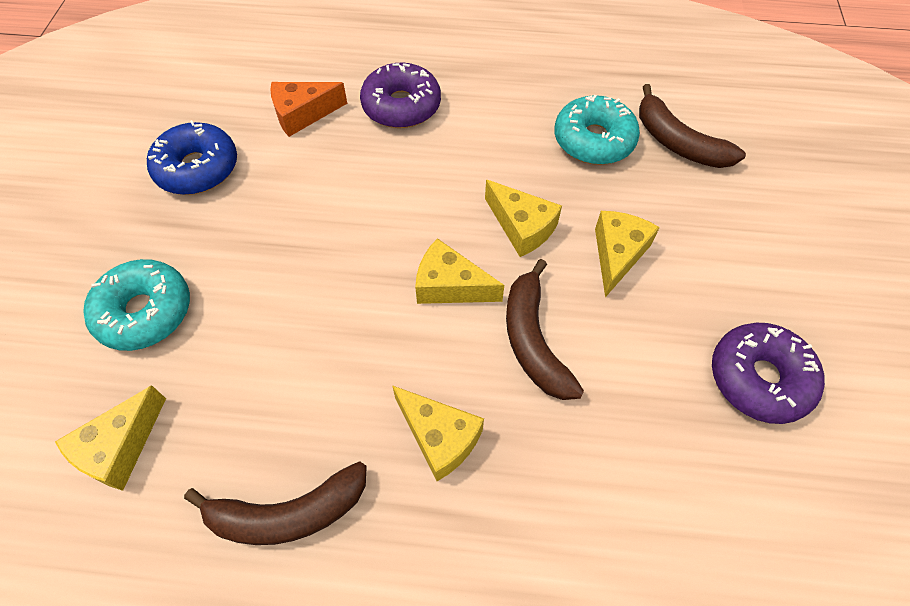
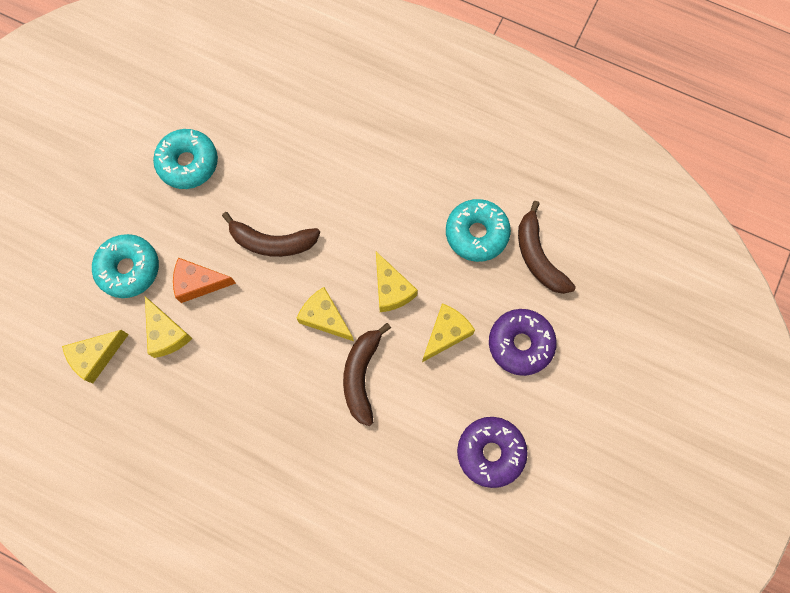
camera: 20 degrees right, 15 degrees up
(197, 168) = (188, 163): blue donut -> turquoise donut
(288, 513) = (179, 430): brown banana -> brown banana (272, 242)
(303, 114) = (275, 137): orange cheese -> orange cheese (198, 283)
(401, 106) = (349, 154): purple donut -> purple donut (520, 344)
(439, 437) = (279, 417): yellow cheese -> yellow cheese (166, 333)

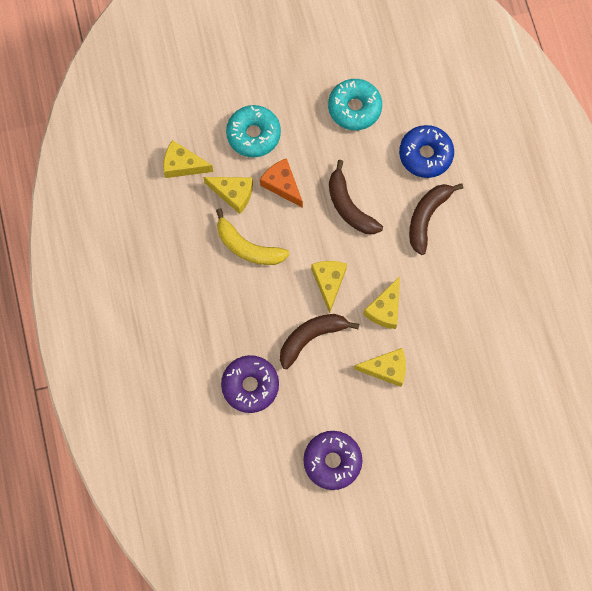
camera: 50 degrees right, 0 degrees up
(166, 333) = (233, 194): yellow cheese -> yellow cheese turned 90 degrees counterclockwise
(228, 362) = (248, 247): none -> yellow banana
(285, 141) = (425, 155): none -> blue donut
(476, 233) = (473, 333): turquoise donut -> none
(520, 344) = (422, 423): purple donut -> purple donut (250, 385)
(538, 257) = (494, 387): brown banana -> brown banana (427, 217)

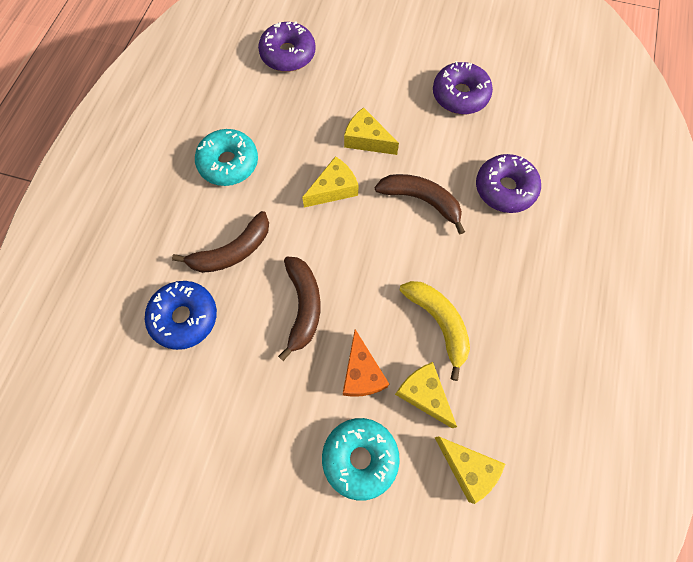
camera: 150 degrees left, 5 degrees down
(311, 337) = (421, 200): brown banana -> brown banana turned 150 degrees counterclockwise
(329, 282) = (373, 241): yellow cheese -> none
(354, 108) = (221, 420): turquoise donut -> turquoise donut (228, 163)
(509, 419) = (288, 54): none -> purple donut

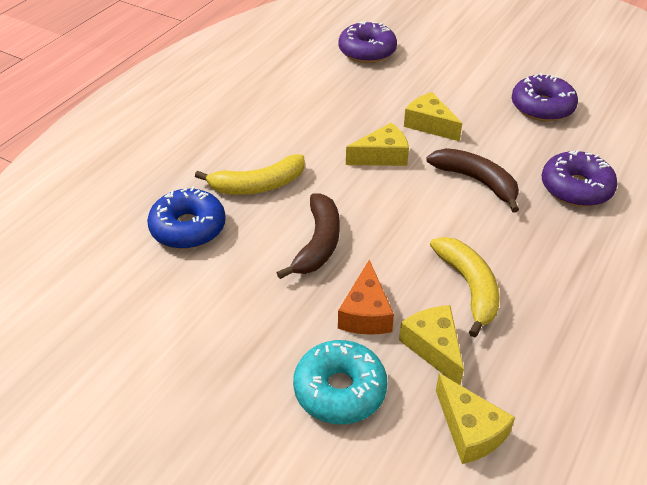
camera: 15 degrees right, 25 degrees down
(228, 163) = (279, 119): turquoise donut -> none
(232, 251) = (258, 185): brown banana -> yellow banana

